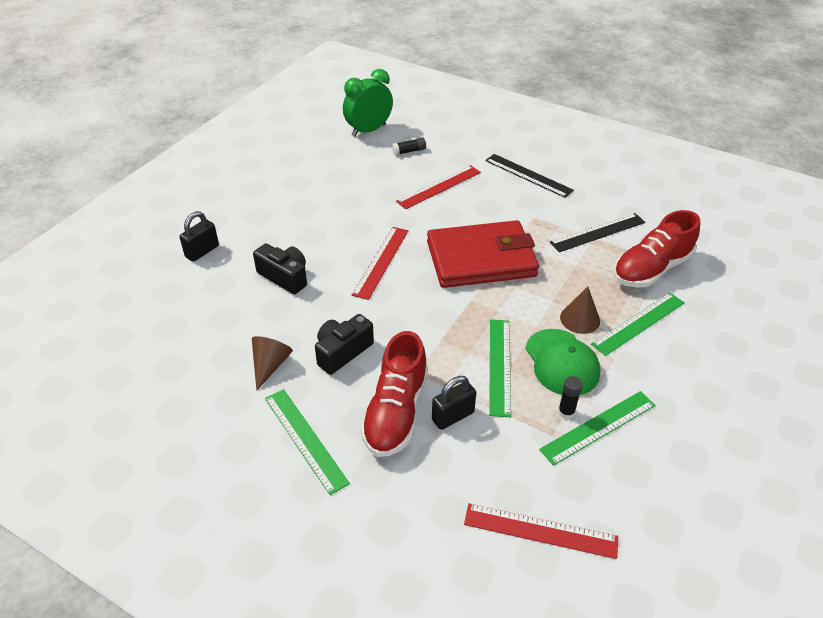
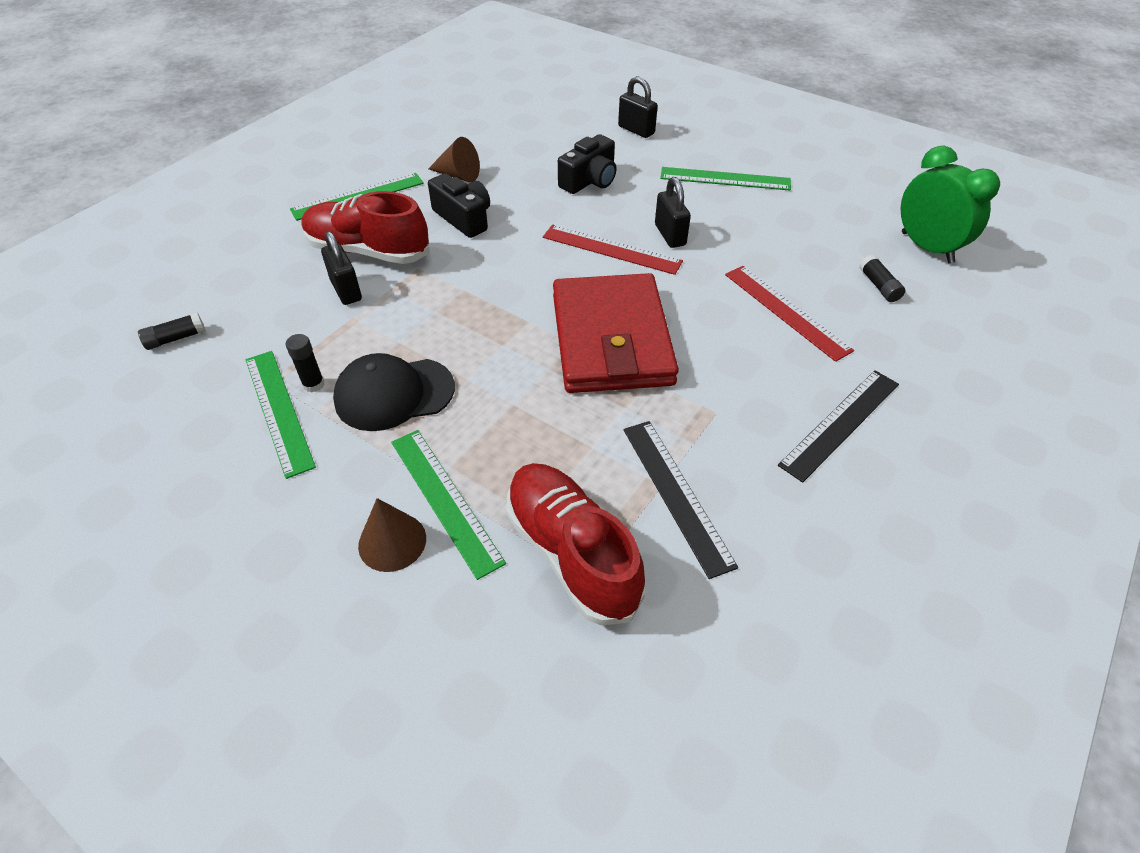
camera: 95 degrees right, 5 degrees up
(361, 233) = (670, 235): none -> black padlock
(499, 366) = (407, 334): green ruler -> green ruler (725, 179)
(540, 531) = (176, 338): red ruler -> black glue stick
(561, 362) = (394, 394): green cap -> black cap
(580, 319) = (469, 428): brown cone -> brown cone (392, 541)

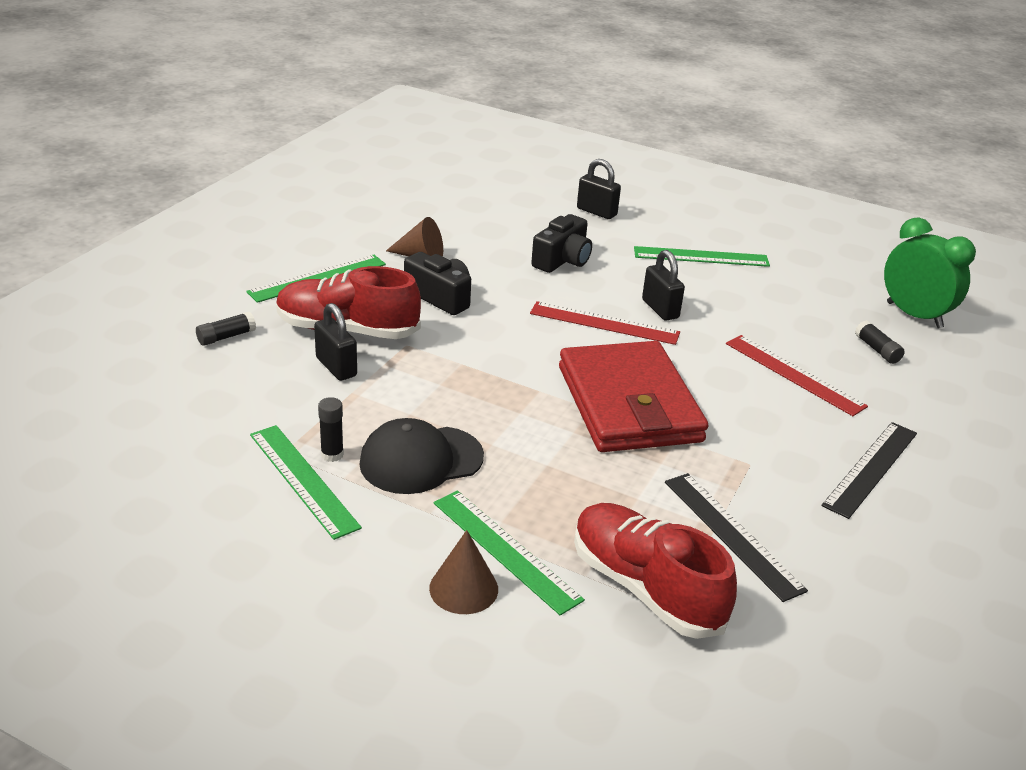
camera: 10 degrees left, 15 degrees down
(176, 338) = (164, 417): black glue stick -> black glue stick (226, 337)

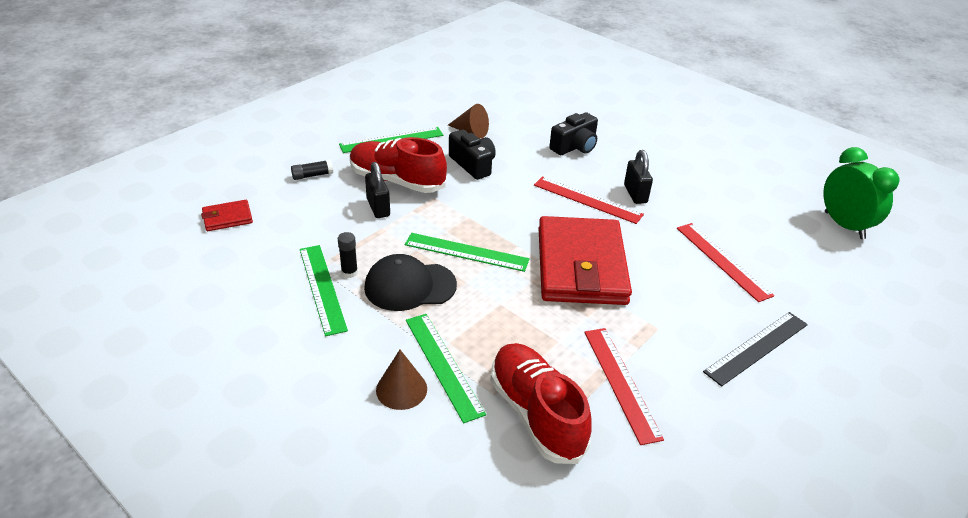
camera: 15 degrees right, 5 degrees up
(127, 408) = (227, 218): none -> red wallet
(596, 212) = (616, 112): black padlock -> none
(701, 256) = (684, 156): green ruler -> green ruler (466, 252)
(731, 534) = (621, 383): black ruler -> red ruler
(877, 350) = (800, 250): black glue stick -> none

